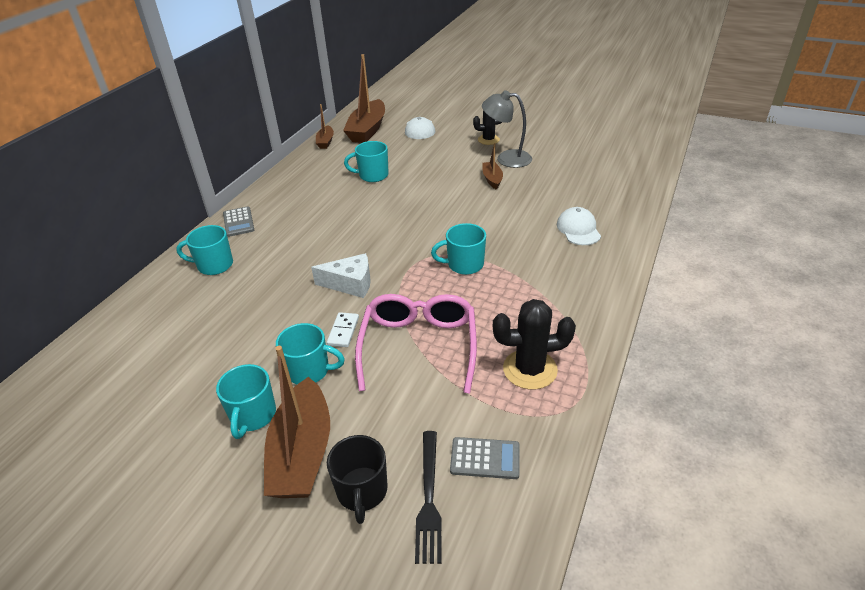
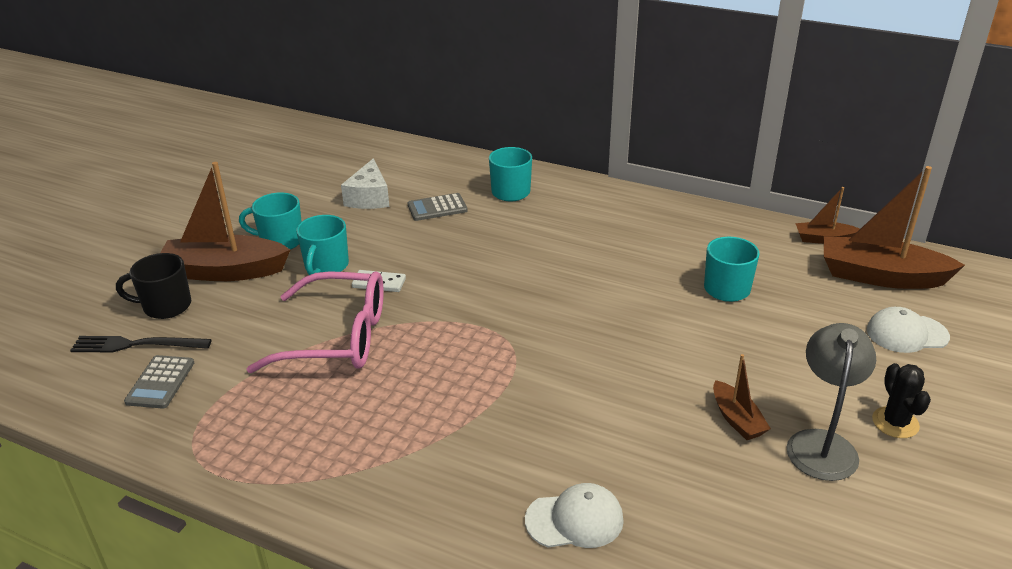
camera: 90 degrees right, 5 degrees down
(238, 222) = (596, 195): grey calculator -> grey calculator (437, 208)
(350, 284) = (462, 283): white cheese -> white cheese (369, 197)
(464, 265) = (488, 377): turquoise mug -> none
(492, 179) = (737, 419): brown boat -> brown boat turned 75 degrees clockwise
(530, 369) = (268, 426): black cactus -> none

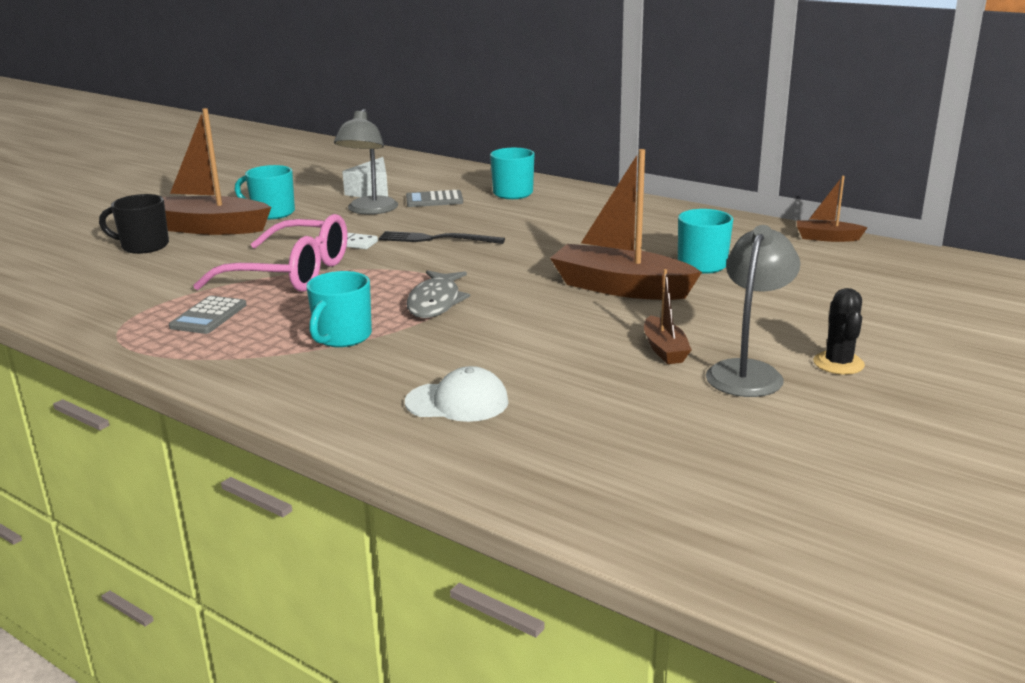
camera: 10 degrees right, 10 degrees down
(136, 345) = (103, 267): black fork -> black fork (436, 239)
(160, 382) = (112, 291): grey calculator -> grey calculator (208, 316)
(326, 266) = (306, 230): turquoise mug -> turquoise mug (342, 337)
(379, 229) = (369, 210): none -> grey lamp
(498, 369) = (435, 302): none -> grey fish
(880, 276) = (877, 265): brown boat -> brown boat (620, 288)
(906, 333) = (885, 305): white cap -> none

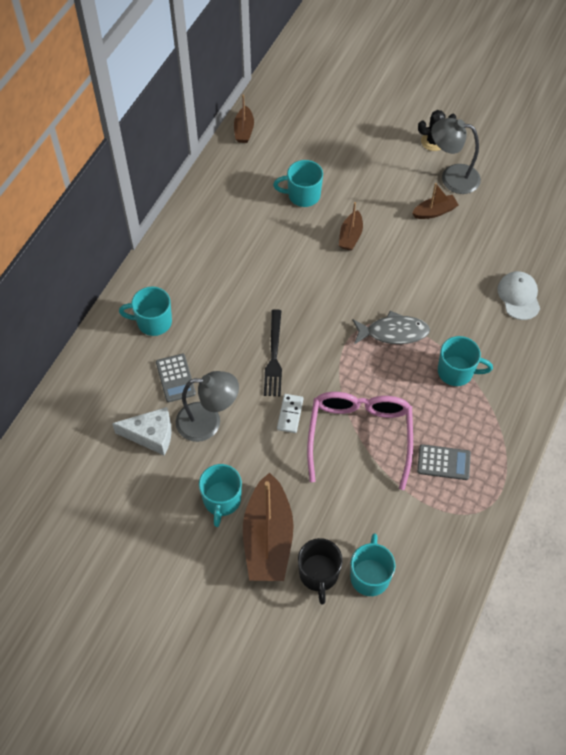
camera: 100 degrees left, 35 degrees up
(112, 267) = (370, 576): none -> turquoise mug
(620, 288) = (350, 236): brown boat -> brown boat, size x0.51

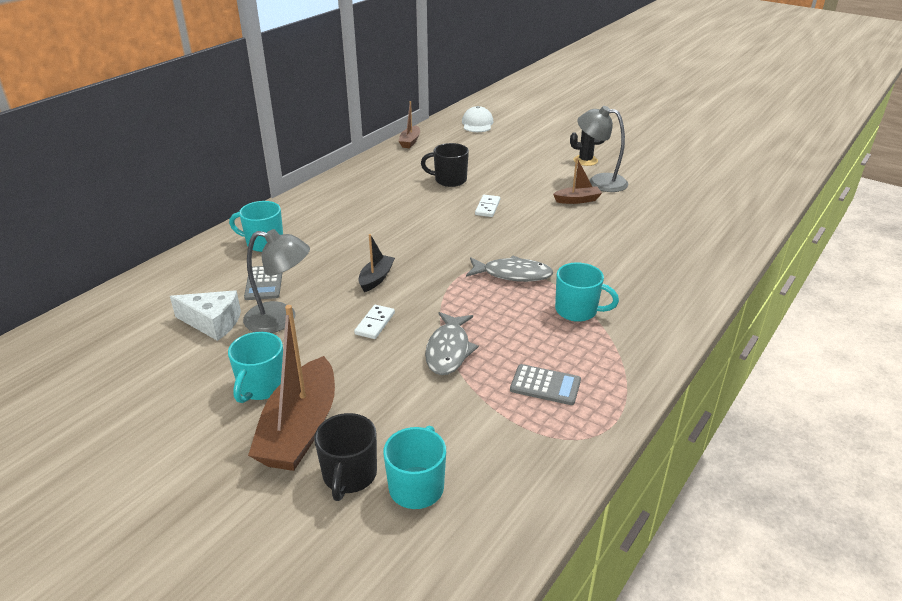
camera: 10 degrees right, 25 degrees down
(274, 356) = (376, 278): black fork -> black boat
(303, 195) = (449, 180): turquoise mug -> black mug
(350, 236) = (487, 207): brown boat -> white domino
(359, 436) = (448, 350): pink glasses -> grey fish
(519, 296) = (658, 262): white cap -> white cap (477, 123)

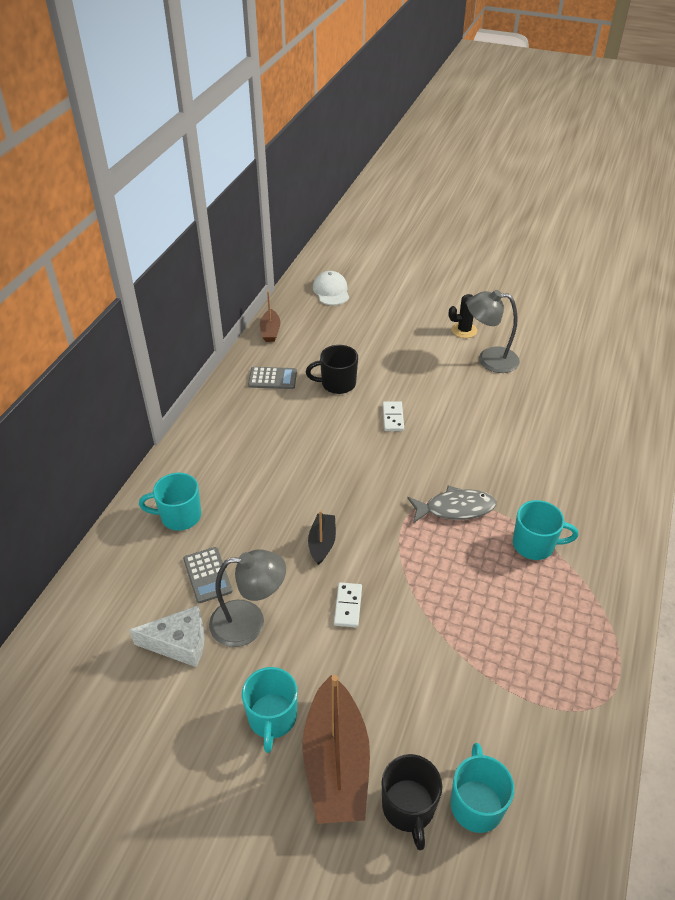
camera: 15 degrees left, 10 degrees up
(448, 350) = (435, 625): grey fish -> none
(545, 385) = (541, 648): grey calculator -> grey calculator (272, 378)
(577, 200) = (477, 390): brown boat -> none

